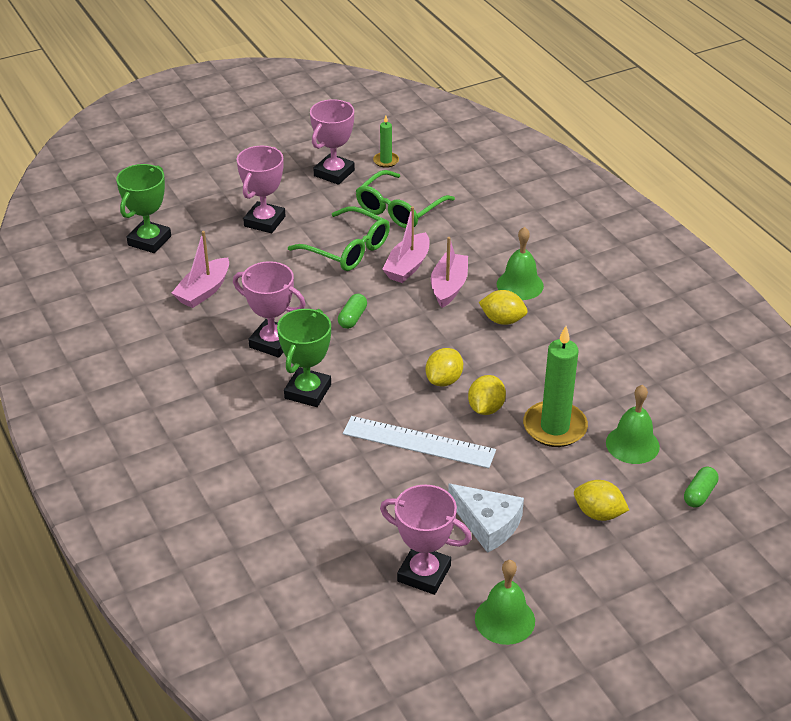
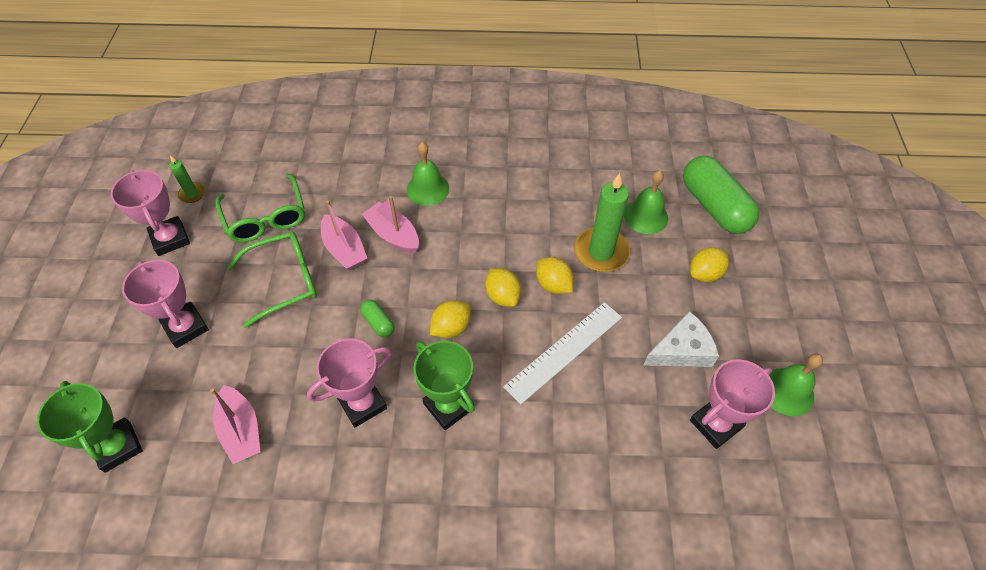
camera: 60 degrees left, 15 degrees up
(502, 320) = (460, 221): yellow lemon -> yellow lemon (451, 327)
(699, 494) = (714, 206): green capsule -> green capsule, size x2.27

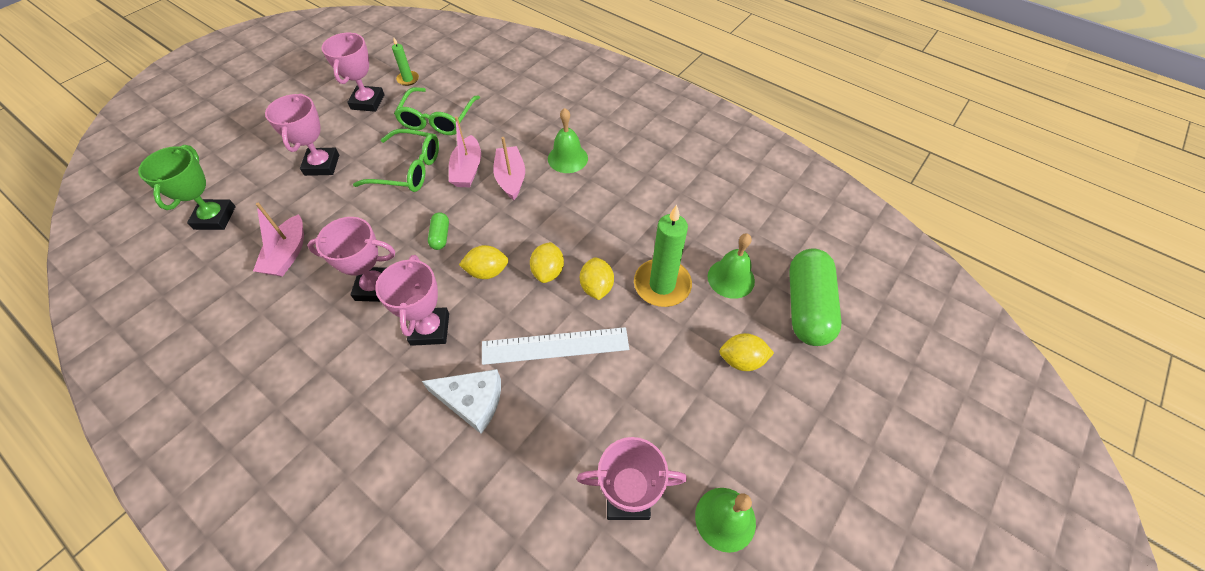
camera: 35 degrees right, 0 degrees up
(448, 406) = (430, 329): green trophy -> pink trophy
(681, 350) = (657, 412): white cheese -> white cheese (472, 401)

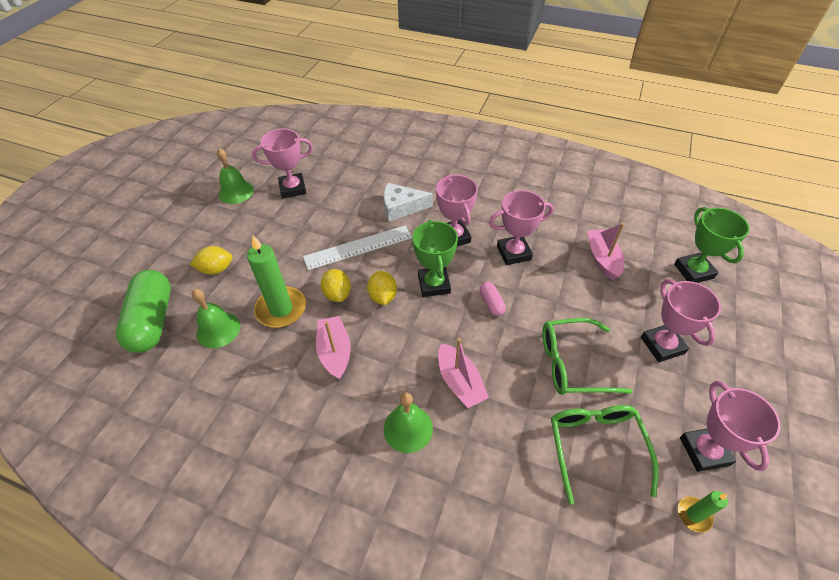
camera: 165 degrees right, 5 degrees down
(440, 236) = (491, 303): green capsule -> pink capsule
(467, 170) = (511, 380): pink boat -> pink boat (335, 352)
(487, 271) = (434, 284): yellow lemon -> green trophy

